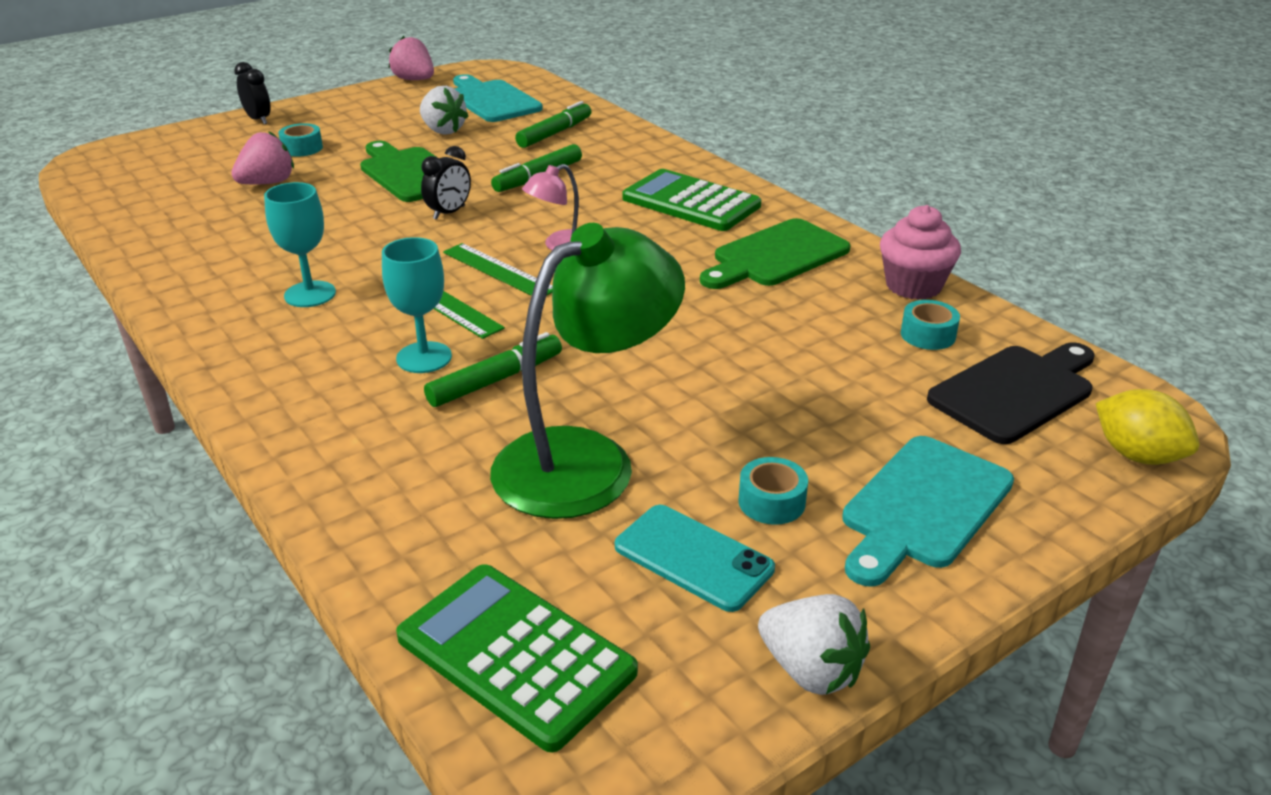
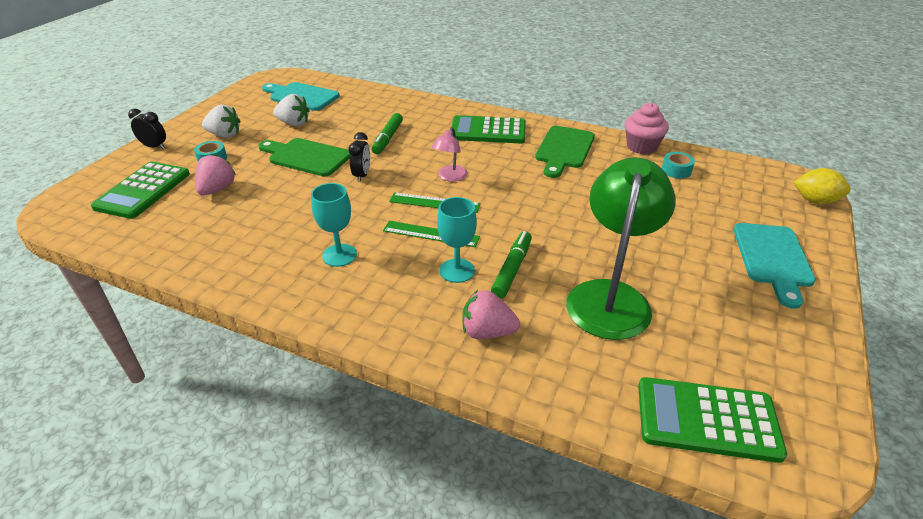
camera: 30 degrees left, 5 degrees up
(193, 163) = (143, 190): none -> green calculator
(414, 80) = (234, 94): pink strawberry -> pink strawberry (487, 332)
(554, 133) = (364, 109): green marker -> none
(693, 557) = (718, 327): turquoise phone -> none
(771, 502) = (714, 283): turquoise tape -> none
(811, 670) = (826, 360): white strawberry -> white strawberry (225, 135)
(1015, 391) = (740, 187): black cutting board -> none

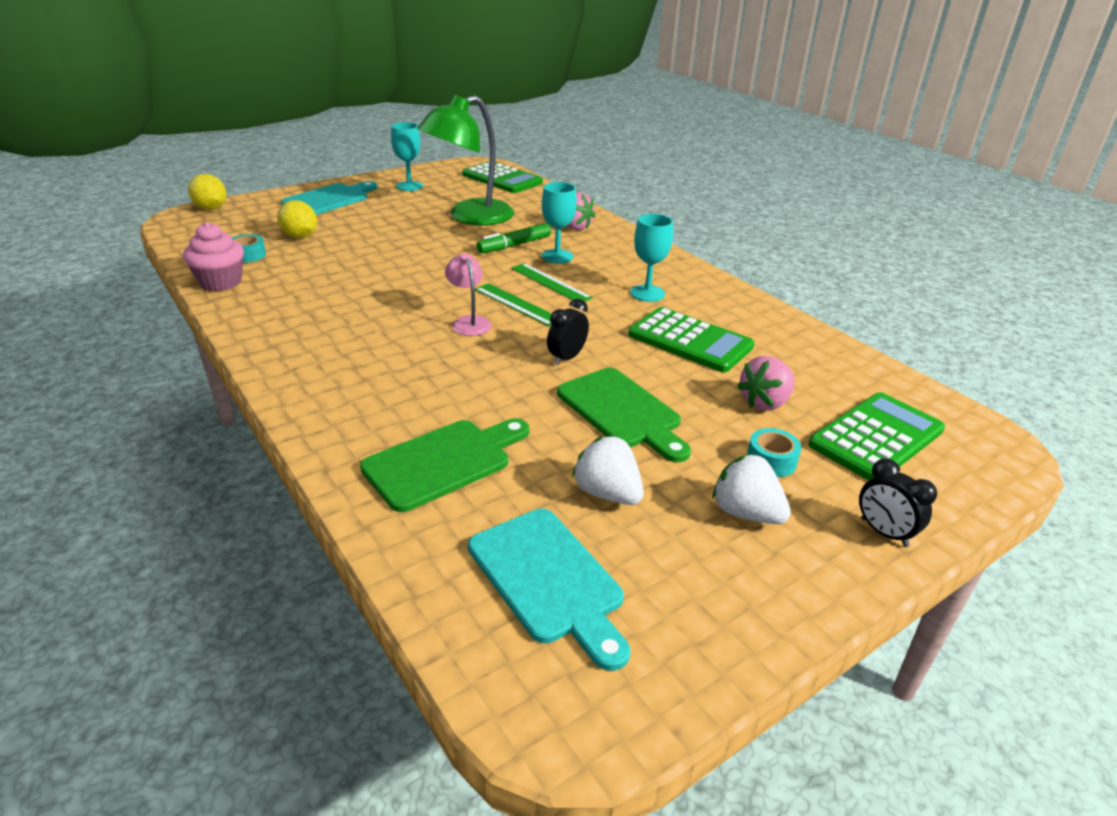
camera: 150 degrees left, 5 degrees down
(388, 138) = (482, 400): green marker -> none
(450, 177) = (469, 322): pink lamp -> pink lamp turned 75 degrees counterclockwise
(488, 131) = (337, 361): green calculator -> green calculator (690, 341)
(564, 149) = (300, 307): green cutting board -> green cutting board (443, 461)
(686, 201) = (300, 236): none -> yellow lemon
(763, 328) = (409, 186): none -> turquoise goblet

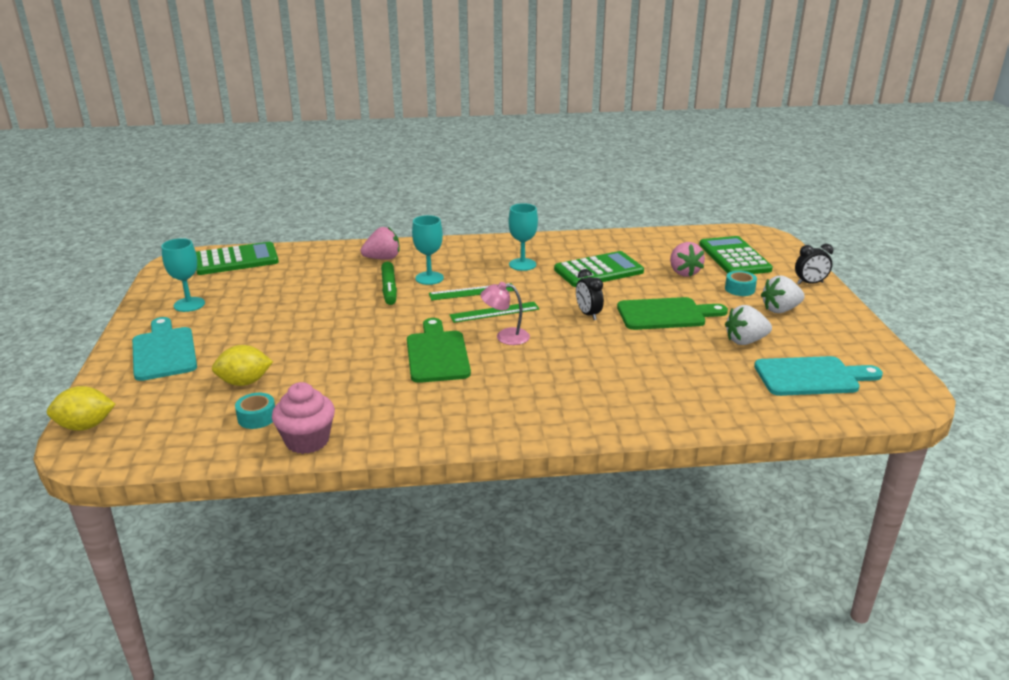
camera: 60 degrees left, 5 degrees down
(443, 461) = (685, 385): green cutting board -> green cutting board (437, 354)
(470, 217) = (306, 293): green lamp -> none

